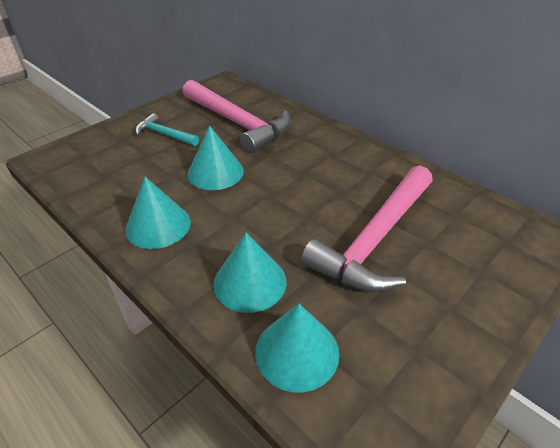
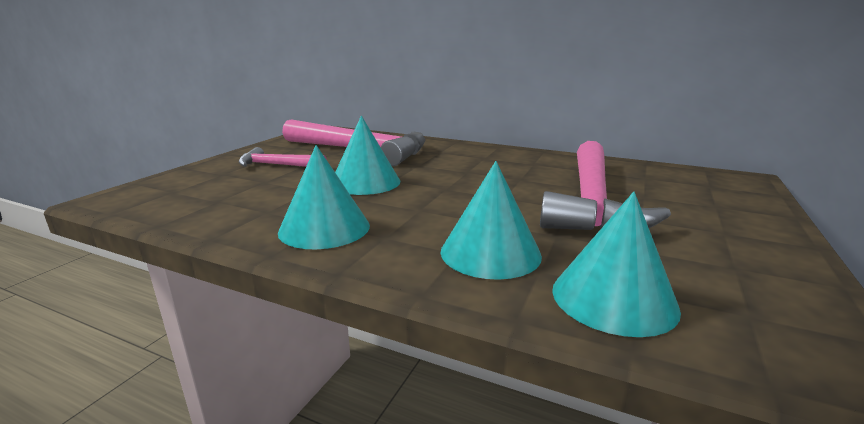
camera: 20 degrees left, 20 degrees down
(165, 134) = (278, 165): turquoise hammer -> pink hammer

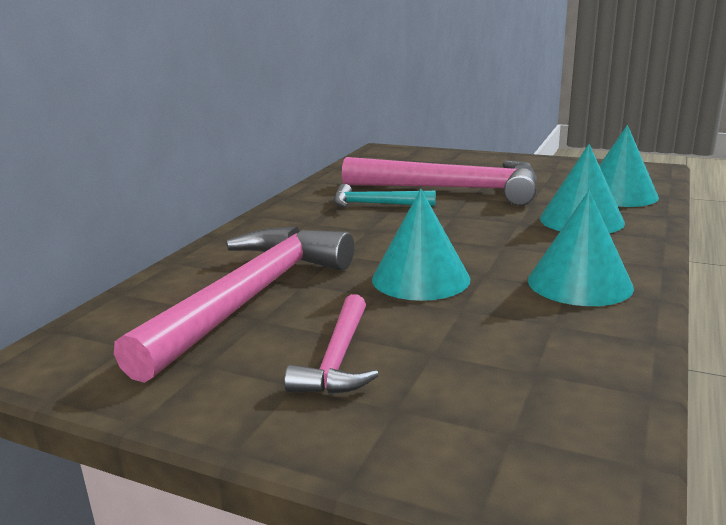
camera: 90 degrees left, 0 degrees up
(530, 174) = (376, 204): none -> turquoise hammer

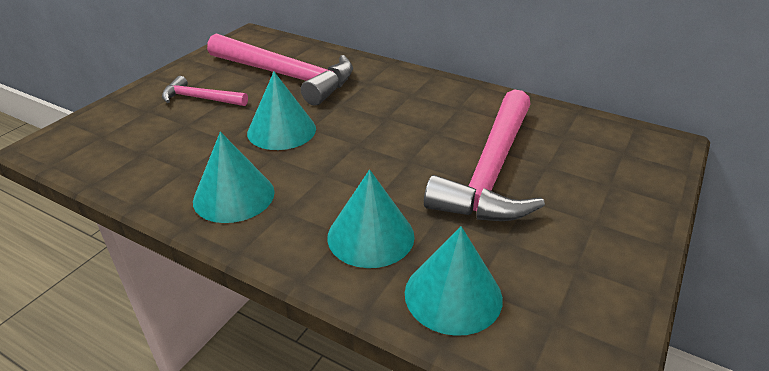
camera: 95 degrees right, 15 degrees up
(376, 204) = (449, 125): turquoise hammer -> none

